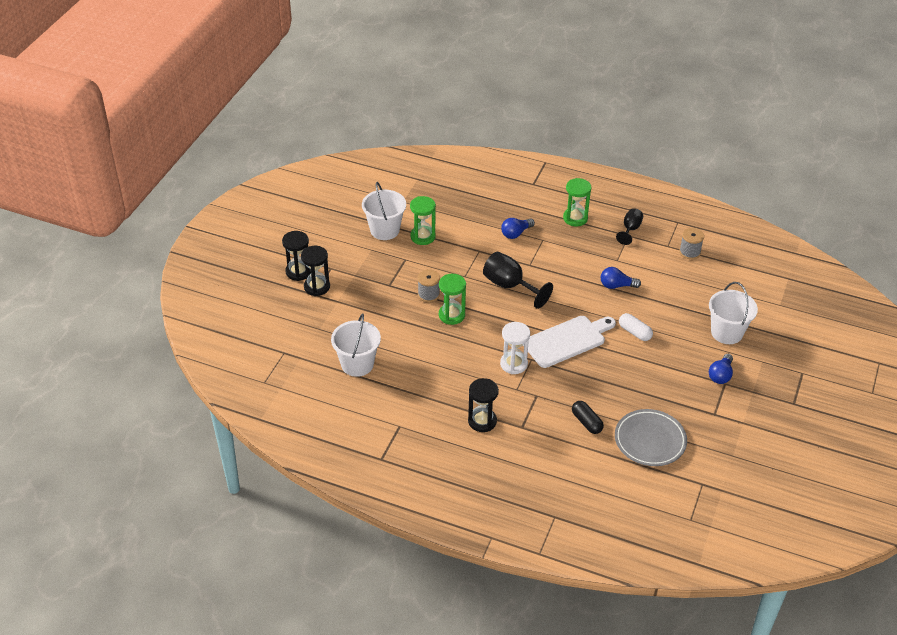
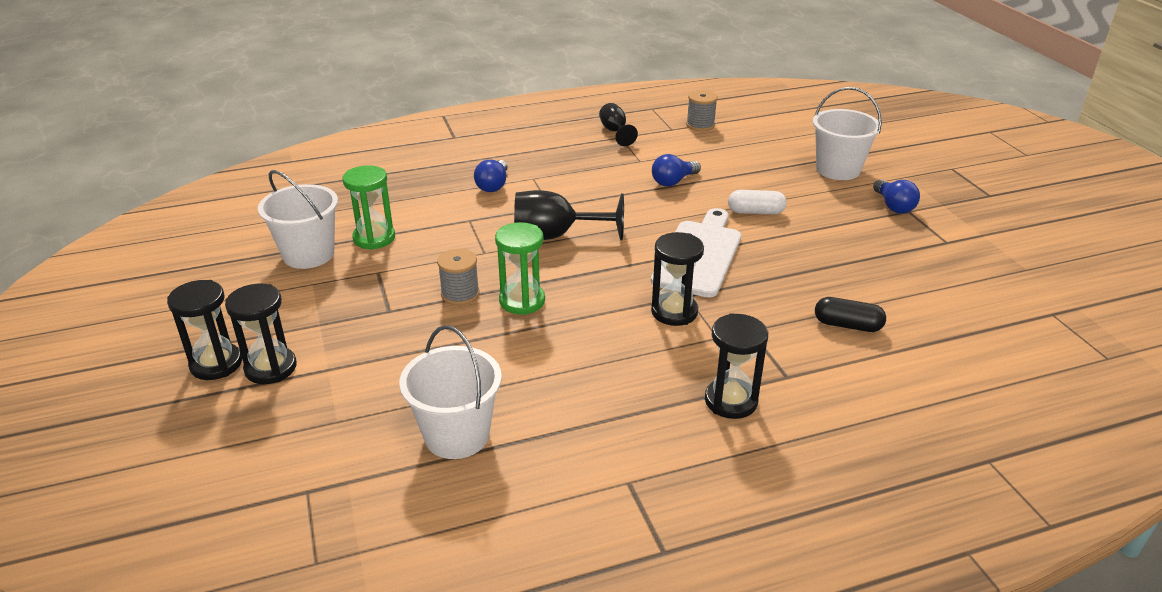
camera: 40 degrees left, 10 degrees down
(513, 364) = (674, 312): white hourglass -> black hourglass
(575, 218) = (543, 146): green hourglass -> none
(650, 440) = (936, 303): grey plate -> none

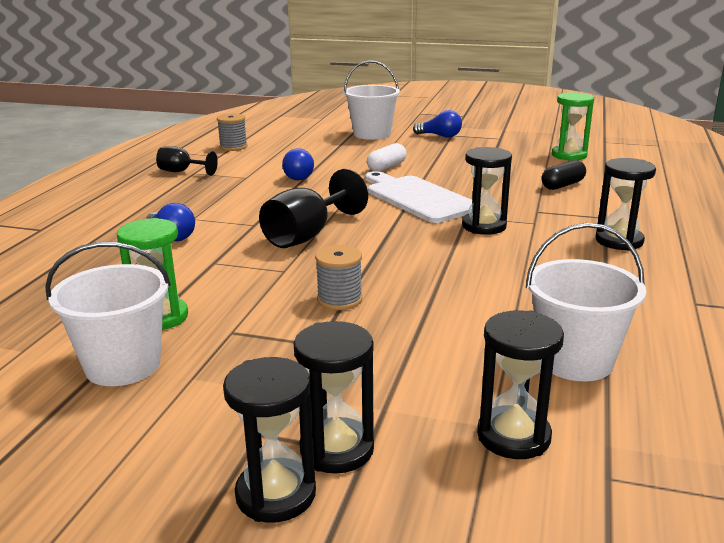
camera: 55 degrees left, 10 degrees down
(329, 435) = (513, 436): none -> black hourglass
(522, 301) = (391, 275): green hourglass -> green hourglass (569, 155)

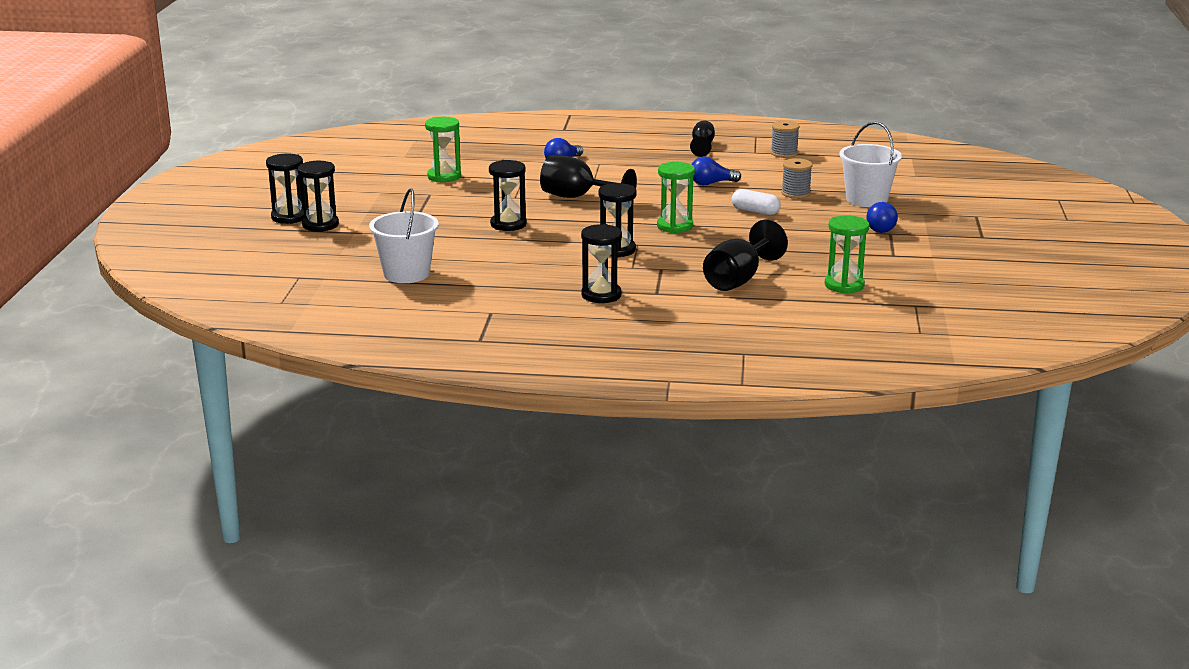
camera: 80 degrees right, 0 degrees up
(123, 365) = (391, 177): white bucket -> none
(339, 299) = (475, 214): grey spool -> grey spool (795, 193)
(417, 198) = (675, 226): white cutting board -> green hourglass
(513, 436) = (331, 258): black hourglass -> black hourglass (508, 224)
(562, 185) = (738, 280): black capsule -> black goblet

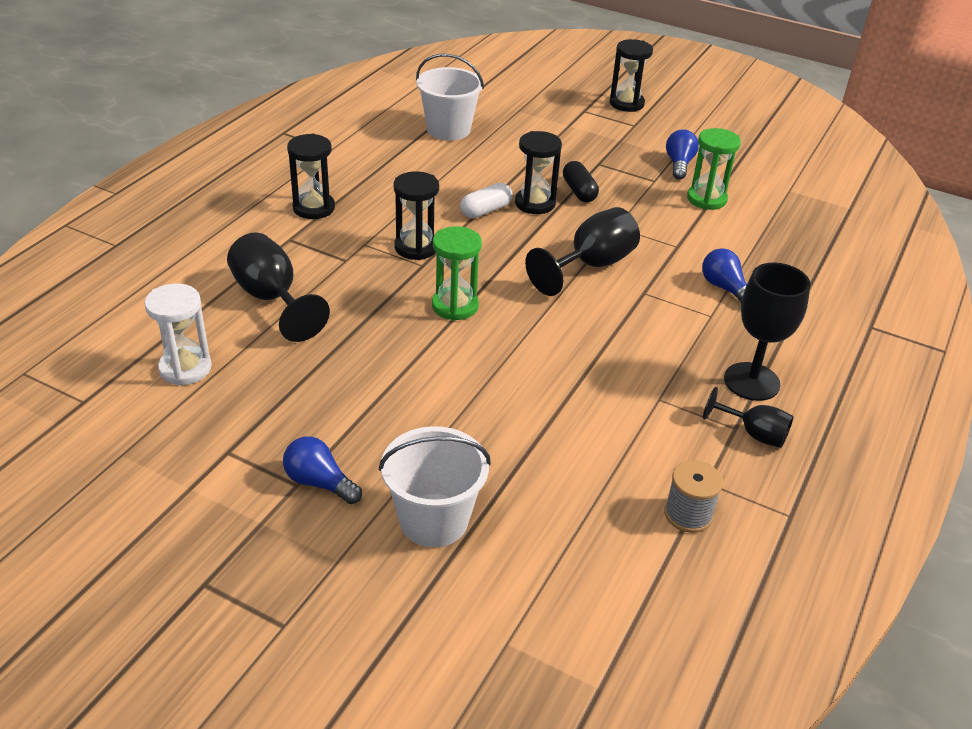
camera: 110 degrees right, 15 degrees up
(320, 225) = (597, 113): black hourglass -> none
(473, 213) = (579, 191): none -> black capsule
(656, 150) = (751, 381): none -> black goblet
(711, 183) = (586, 385): blue light bulb -> blue light bulb (679, 164)
(755, 211) = (459, 387): white capsule -> white capsule (486, 210)
(795, 193) = (503, 452): grey spool -> none
(844, 285) = (185, 368): green hourglass -> white hourglass

